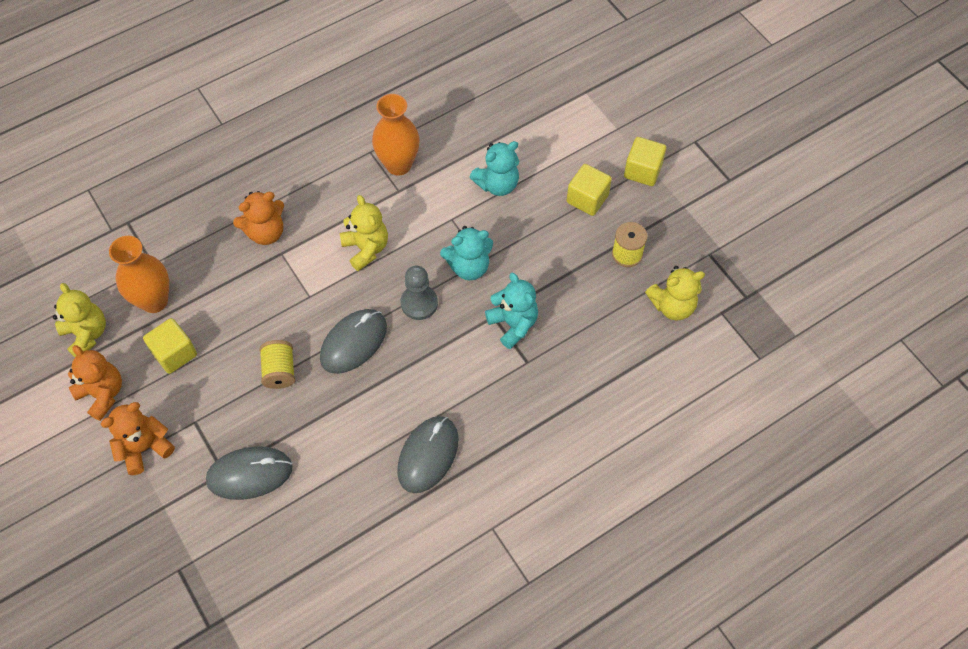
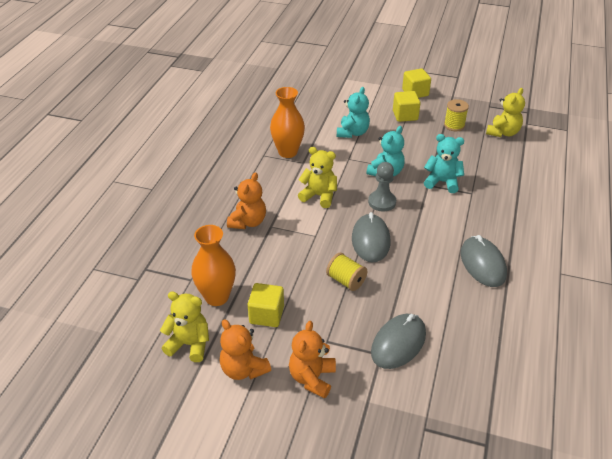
camera: 40 degrees left, 20 degrees down
(102, 394) = (243, 369): orange teddy bear -> orange teddy bear turned 135 degrees counterclockwise

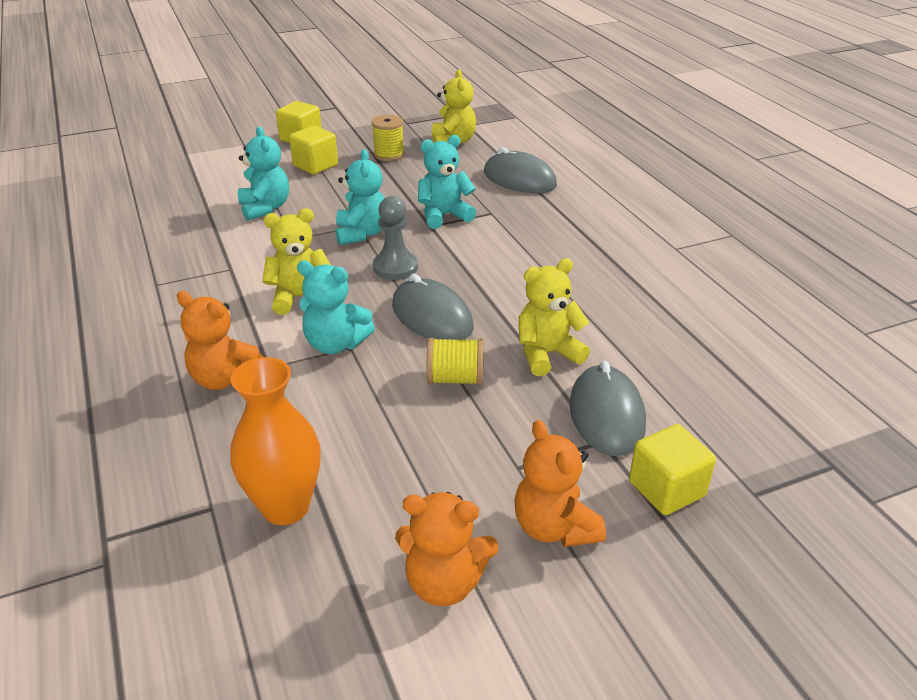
camera: 40 degrees left, 5 degrees down
(189, 344) = (314, 605): yellow teddy bear -> yellow teddy bear (547, 354)
(248, 222) = (225, 379): orange teddy bear -> orange teddy bear turned 135 degrees clockwise
(266, 315) = (394, 485): yellow cube -> yellow cube (666, 489)
(288, 152) = (192, 265): orange vase -> none
(310, 230) = (335, 344): none -> turquoise teddy bear
(482, 264) = (591, 278): grey mouse -> grey mouse (519, 179)

